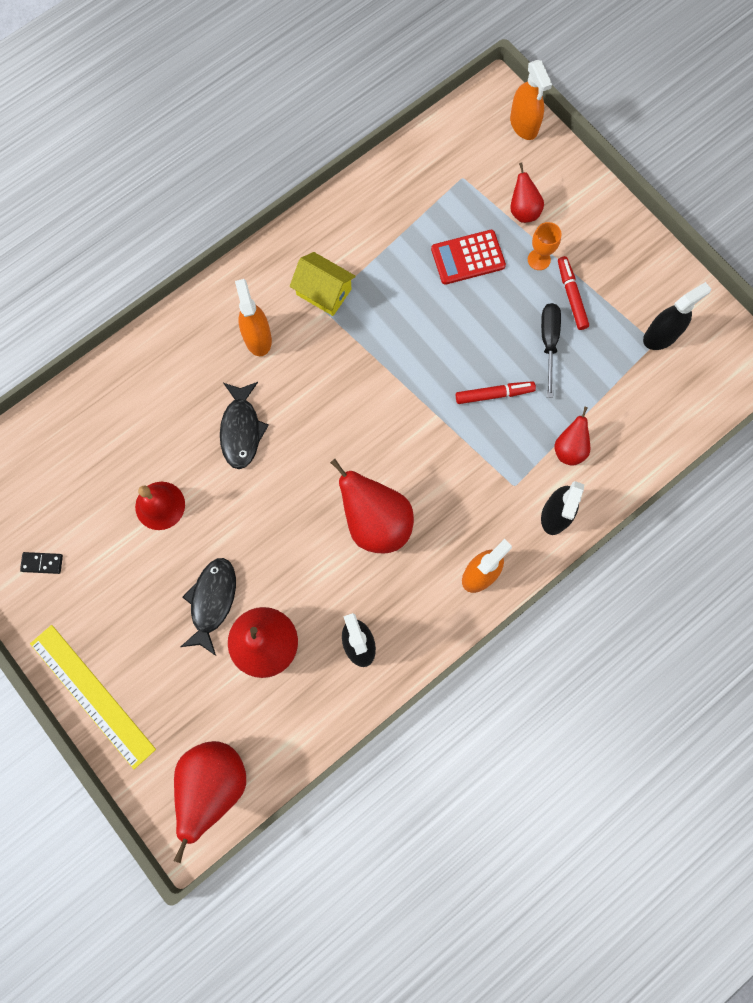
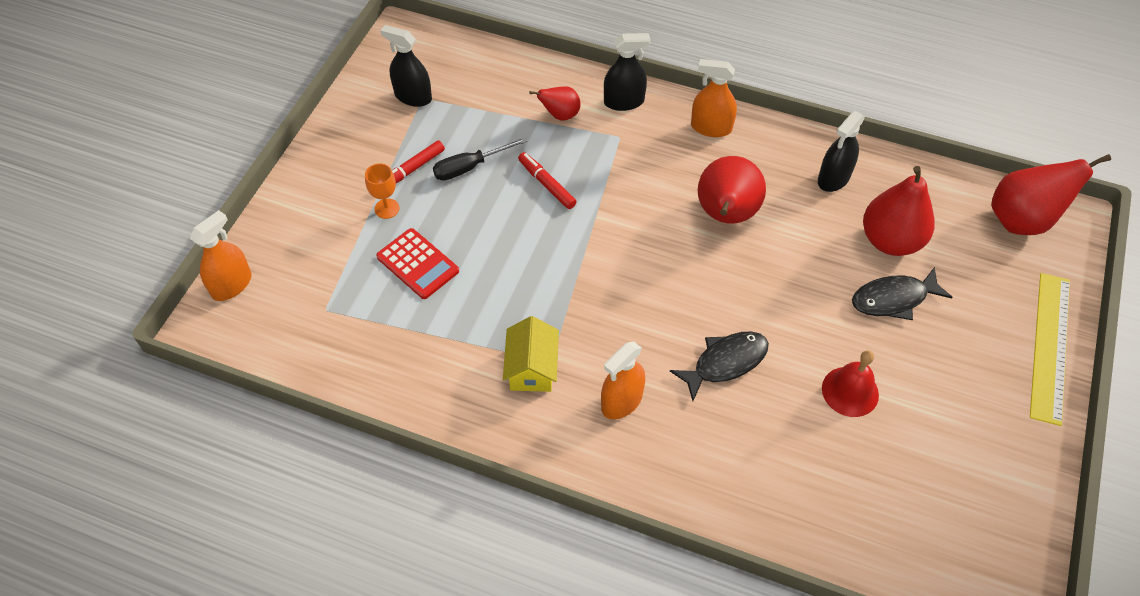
camera: 120 degrees left, 20 degrees down
(42, 563) = (988, 463): black domino -> none
(523, 211) = (338, 242): red pear -> none

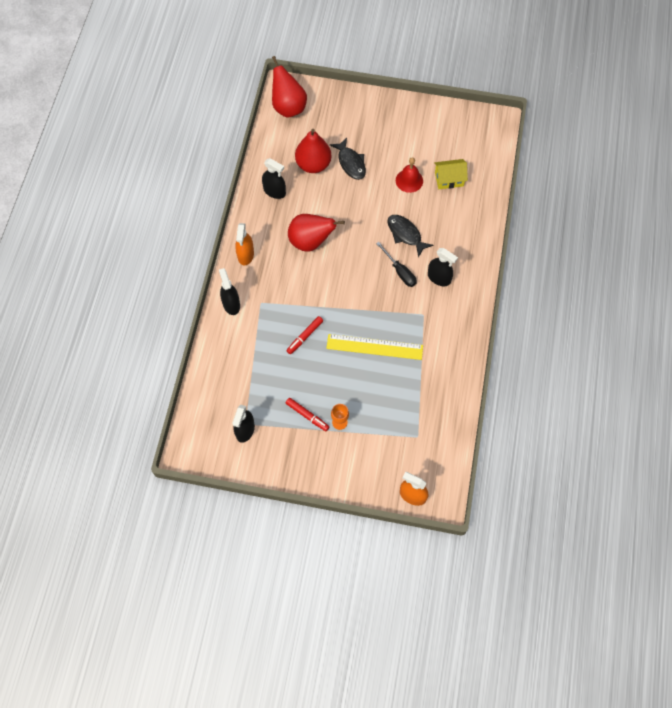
camera: 100 degrees left, 10 degrees up
(418, 264) = (376, 394): red calculator -> none
(469, 167) = (299, 382): black screwdriver -> black screwdriver (399, 271)
(532, 368) = (430, 322): yellow house -> yellow house (449, 179)
(560, 115) = (248, 338): red pear -> none
(621, 401) = (439, 278): orange spray bottle -> black spray bottle
(1050, 346) = (364, 100): yellow ruler -> yellow ruler (374, 347)

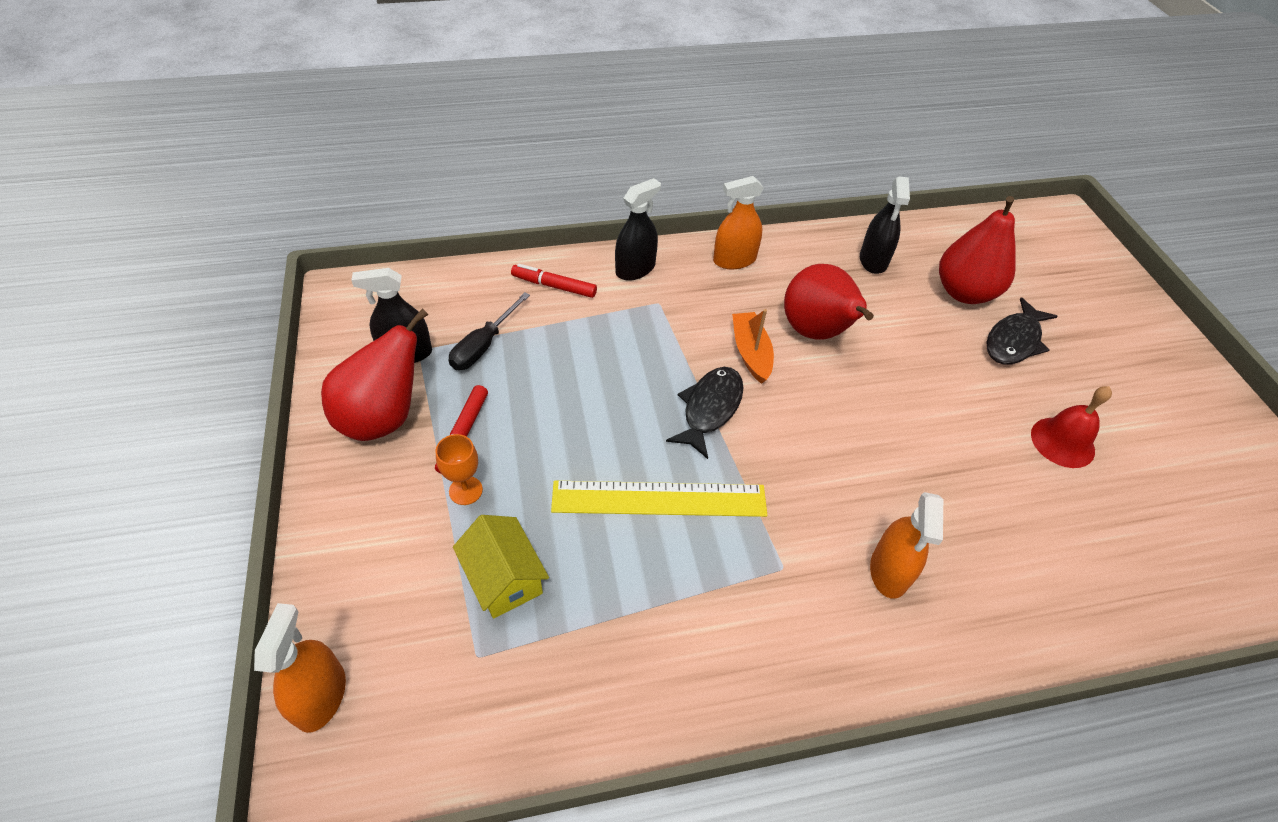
camera: 65 degrees right, 15 degrees down
(288, 107) = (1036, 233): red pear -> red pear (384, 417)
(305, 336) = (625, 380): red marker -> red marker (554, 286)
(311, 276) = (751, 353): none -> orange boat
(374, 347) = (659, 499): yellow ruler -> yellow ruler turned 75 degrees counterclockwise
(399, 271) = (853, 490): black screwdriver -> black screwdriver (483, 345)
(405, 234) = (942, 473): black fish -> black fish (710, 409)
(439, 278) = (889, 571): black spray bottle -> orange spray bottle
(449, 179) = (1131, 513): yellow house -> yellow house (504, 578)

